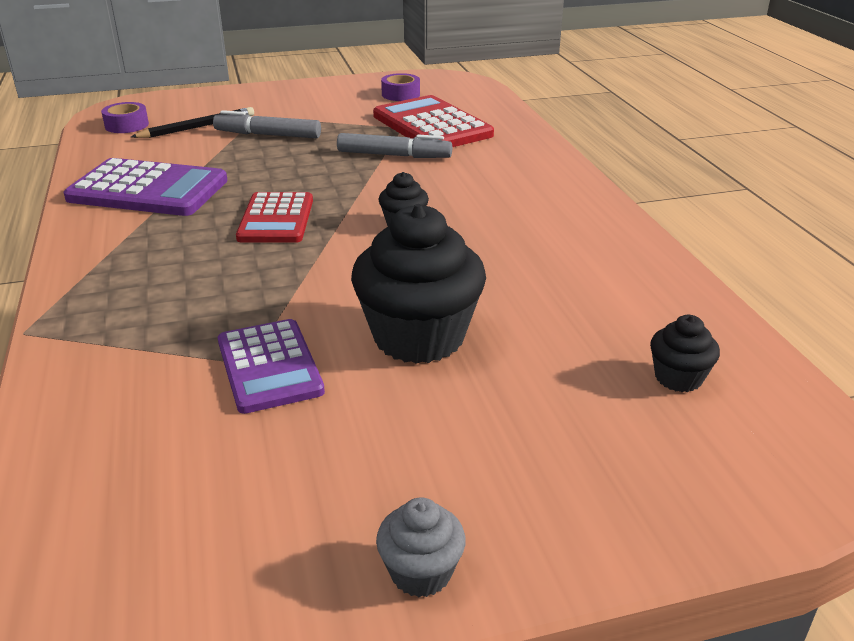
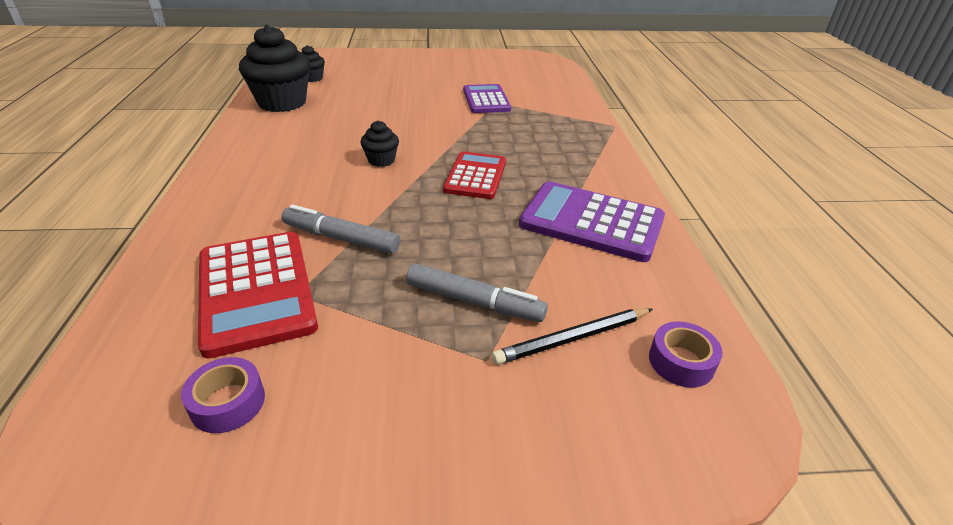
camera: 170 degrees left, 5 degrees up
(419, 337) = (412, 102): black cupcake -> black cupcake (282, 103)
(421, 572) = (445, 55): grey cupcake -> none

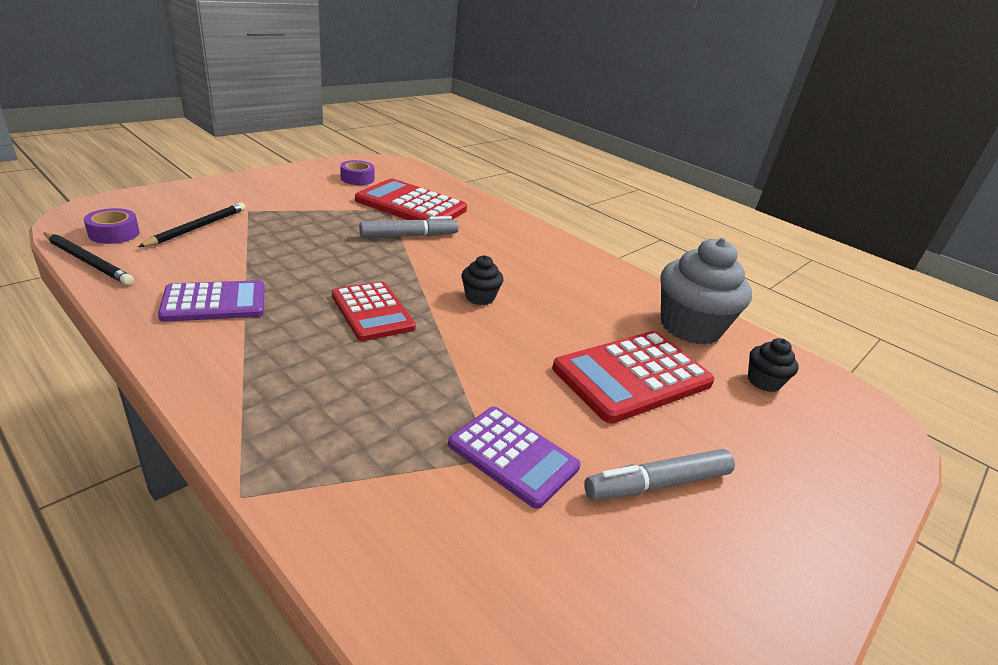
camera: 135 degrees right, 5 degrees down
(282, 103) = (690, 327): black cupcake -> grey cupcake
(374, 100) = (632, 376): none -> red calculator
(474, 302) = (278, 228): grey marker -> grey marker (657, 484)
(591, 222) = (214, 302): purple calculator -> purple calculator, size x0.67
(706, 314) = (88, 261): none -> black pencil

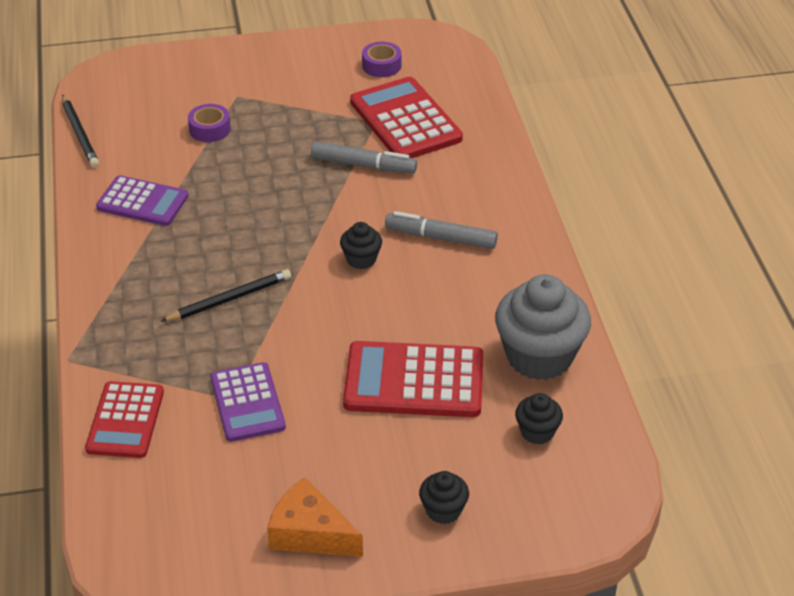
camera: 40 degrees right, 10 degrees up
(114, 233) = (112, 104): purple tape -> purple tape (210, 129)
(198, 228) = (180, 111): black pencil -> black pencil (229, 299)
(372, 312) = (254, 247): red calculator -> red calculator (125, 420)
(657, 484) = (328, 463): grey marker -> grey marker (441, 238)
(734, 576) = (310, 533): none -> orange cheese
(798, 482) = (443, 510): none -> black cupcake

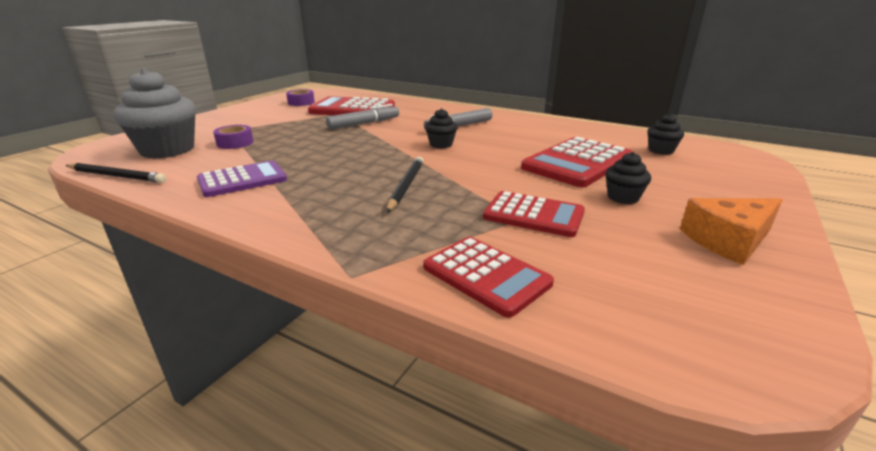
camera: 50 degrees left, 15 degrees down
(247, 403) = (533, 215): purple calculator -> red calculator
(443, 510) = (724, 190): black cupcake -> black cupcake (623, 197)
(539, 356) = (592, 135): grey cupcake -> grey cupcake (167, 150)

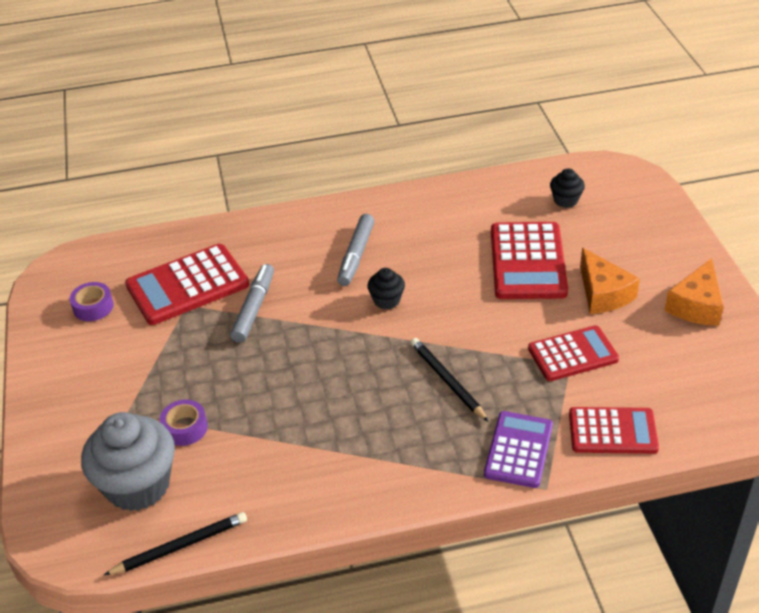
camera: 40 degrees left, 15 degrees up
(242, 180) = (307, 467): purple calculator -> purple calculator (518, 450)
(623, 197) = (603, 293): black cupcake -> orange cheese

